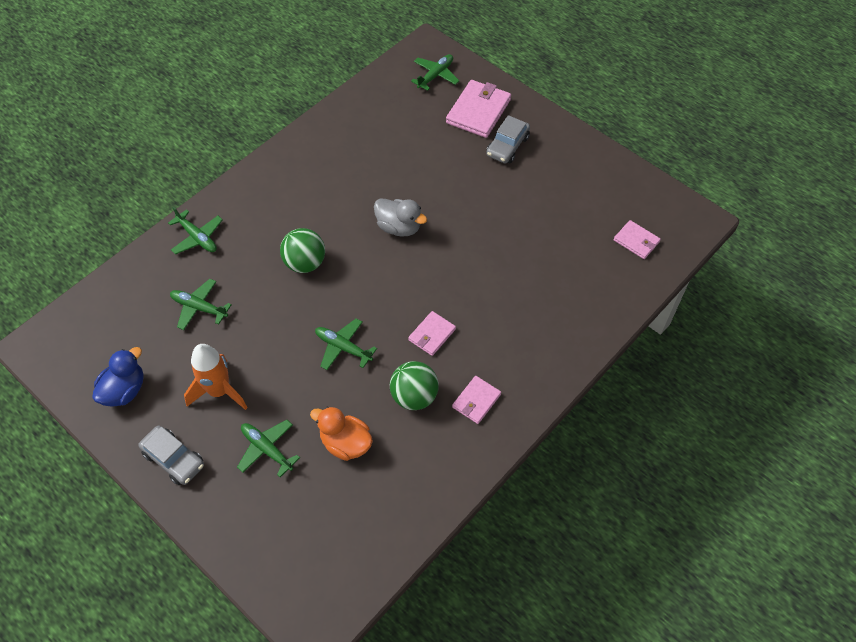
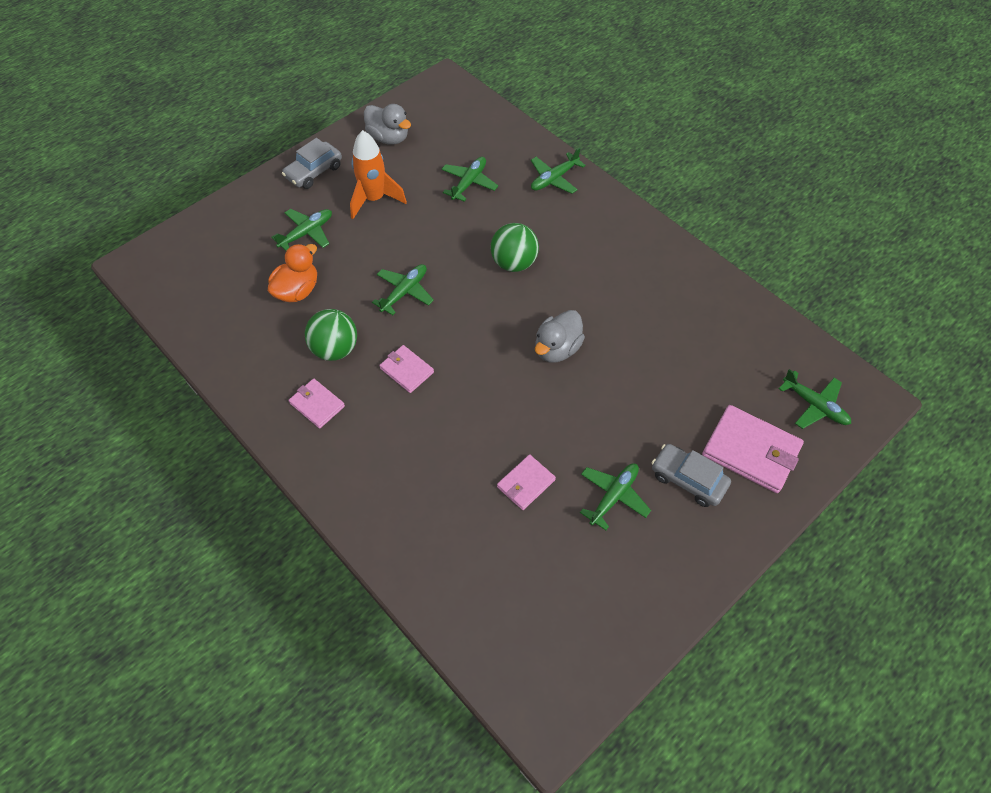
camera: 95 degrees right, 0 degrees up
(124, 390) = (388, 138): blue duck -> grey duck
(528, 188) = (613, 496): none -> green plane
(636, 241) = (516, 622): pink wallet -> pink wallet (526, 483)

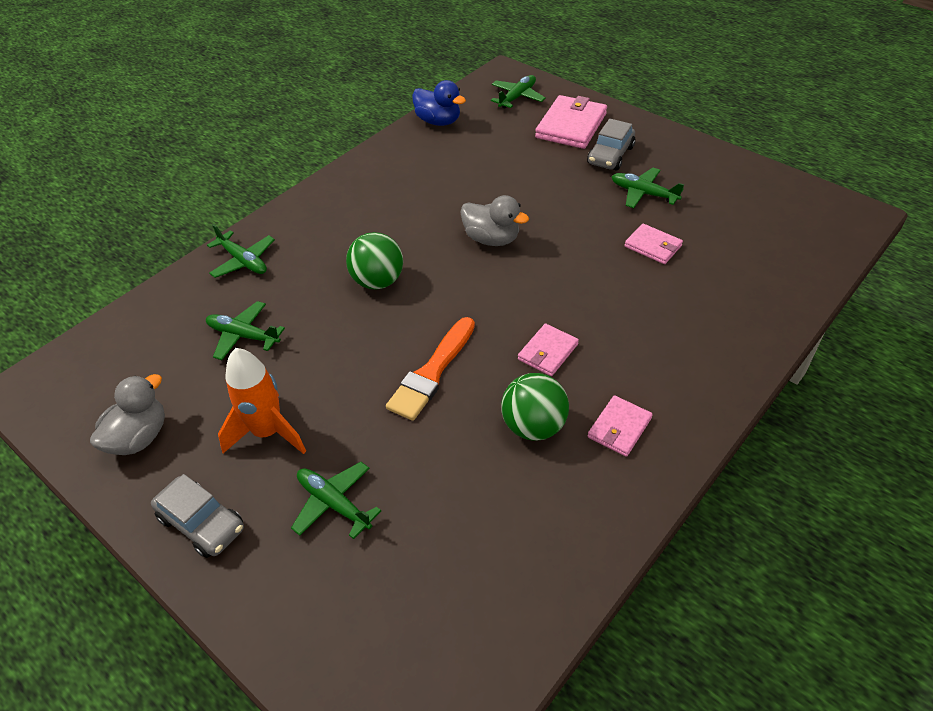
camera: 95 degrees left, 10 degrees down
(297, 290) = (444, 490): orange duck -> none
(404, 292) = (432, 372): green plane -> orange brush
(761, 324) = (438, 121): none -> blue duck

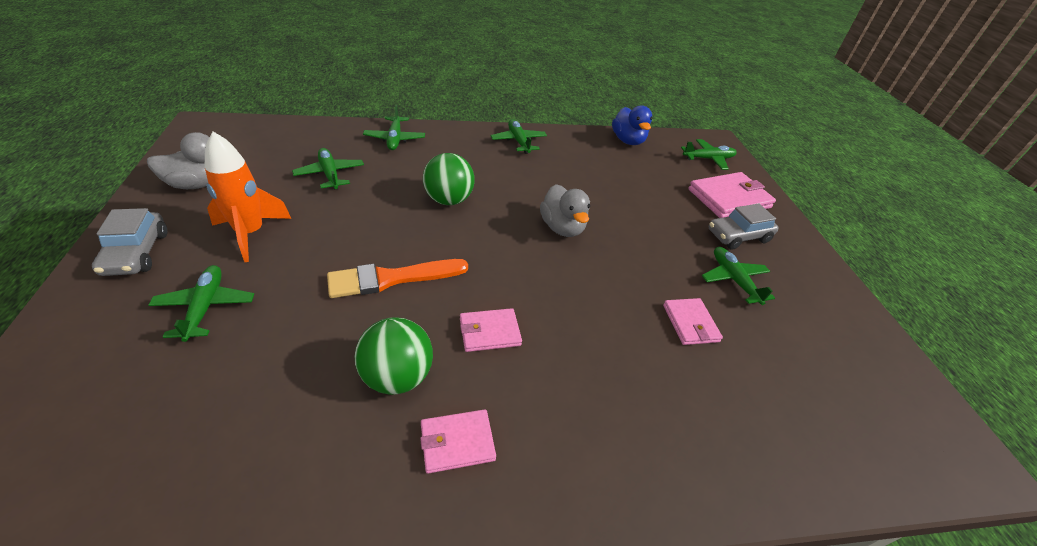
camera: 35 degrees right, 5 degrees down
(353, 185) = (518, 141): none -> green plane

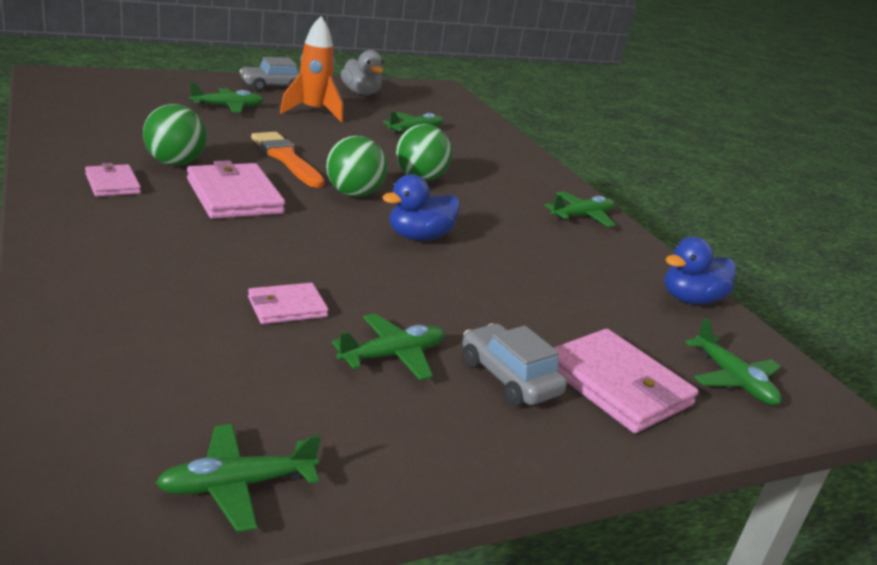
camera: 75 degrees right, 15 degrees down
(395, 139) = (506, 153): green plane -> green plane (236, 485)
(482, 247) = (353, 194): none -> green ball
(489, 332) = (234, 196): pink wallet -> pink wallet, size x1.74
(562, 228) = (419, 236): grey duck -> blue duck

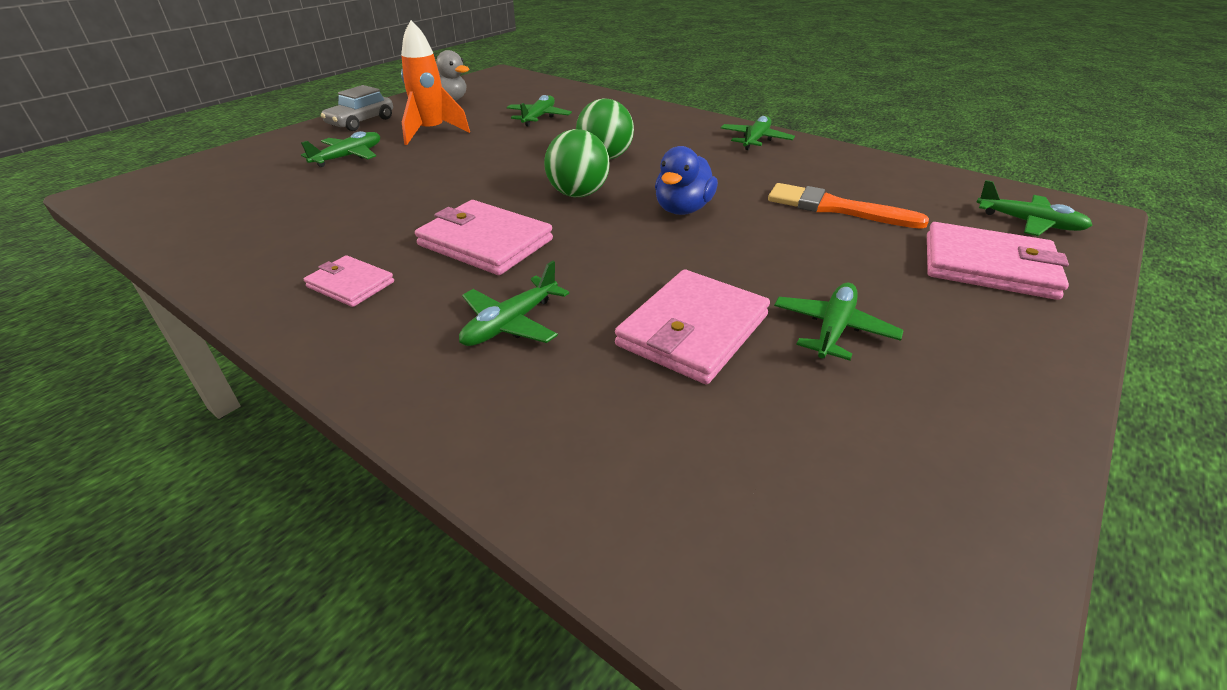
camera: 25 degrees left, 10 degrees up
(175, 163) = (381, 234): green ball -> none
(236, 485) = (941, 548): green plane -> green plane (510, 324)
(286, 158) = (475, 185): orange brush -> orange brush (836, 208)
(287, 307) = (693, 330): pink wallet -> pink wallet, size x1.74
(508, 378) = (927, 300): grey car -> none
(690, 299) = (912, 174): blue duck -> none

